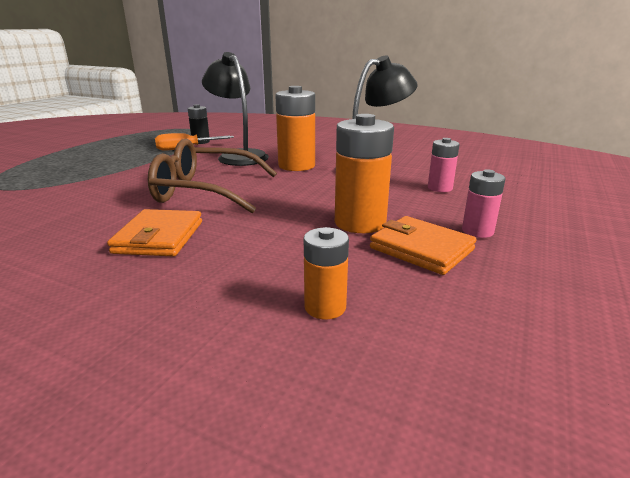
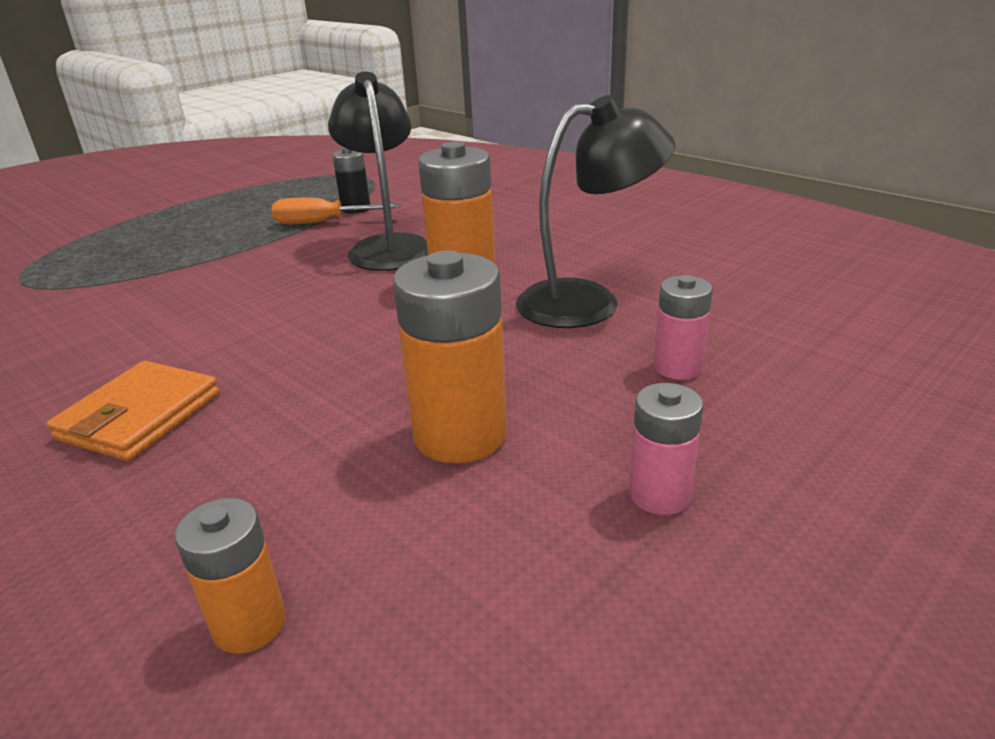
camera: 20 degrees right, 5 degrees up
(205, 191) = (278, 324): brown glasses -> none
(421, 249) = (515, 521): orange wallet -> none

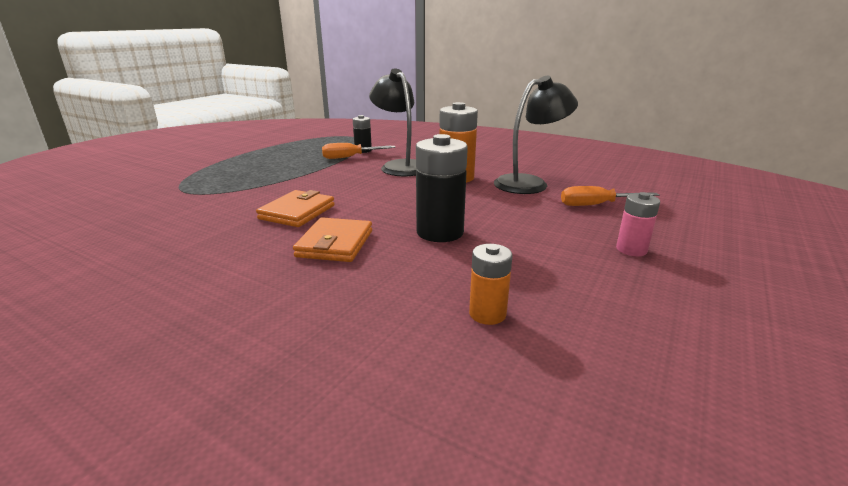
camera: 15 degrees left, 5 degrees down
(141, 339) = (297, 212): none -> orange wallet
(330, 408) = (440, 232): none -> black battery
(460, 435) = (518, 237): orange battery -> none
(678, 367) = (596, 205): pink battery -> orange screwdriver

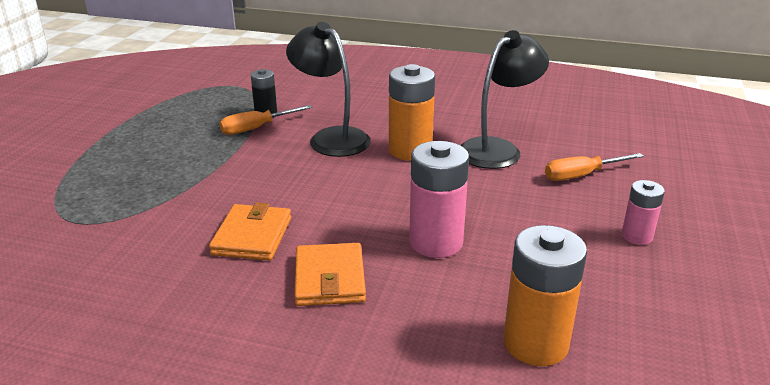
camera: 15 degrees left, 5 degrees up
(440, 232) = (436, 242): black battery -> pink battery
(487, 314) = (535, 343): orange battery -> orange battery, size x1.75

